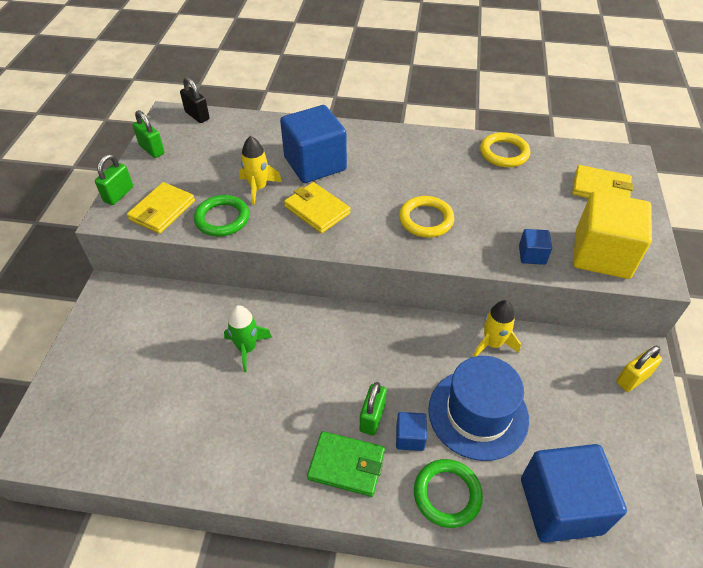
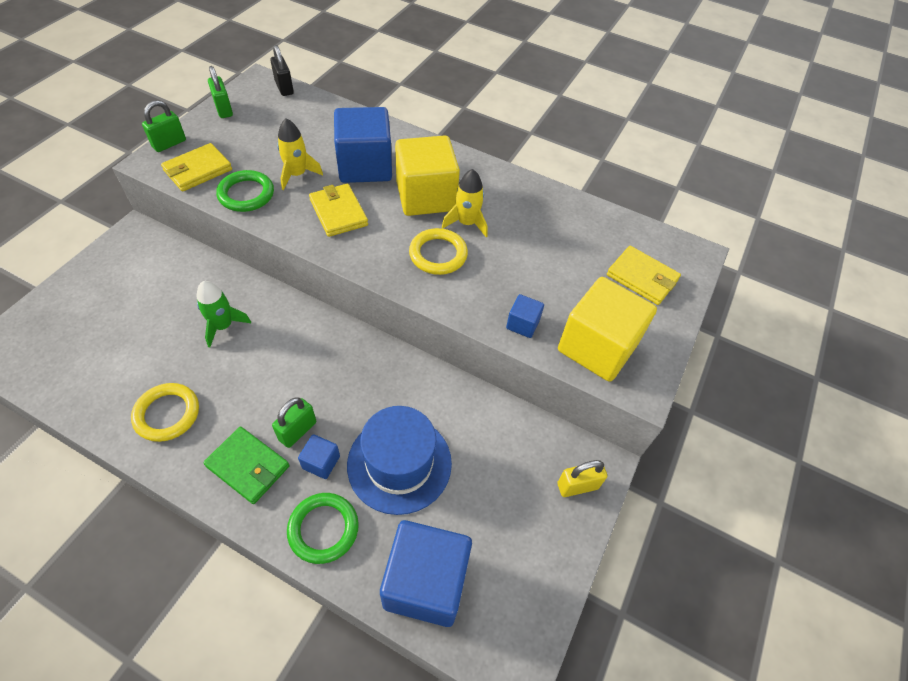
camera: 15 degrees right, 5 degrees up
(384, 174) = (426, 196): none -> yellow cube
(492, 343) = (455, 400): yellow rocket -> yellow rocket (466, 223)
(504, 153) = (562, 210): yellow ring -> yellow ring (167, 414)

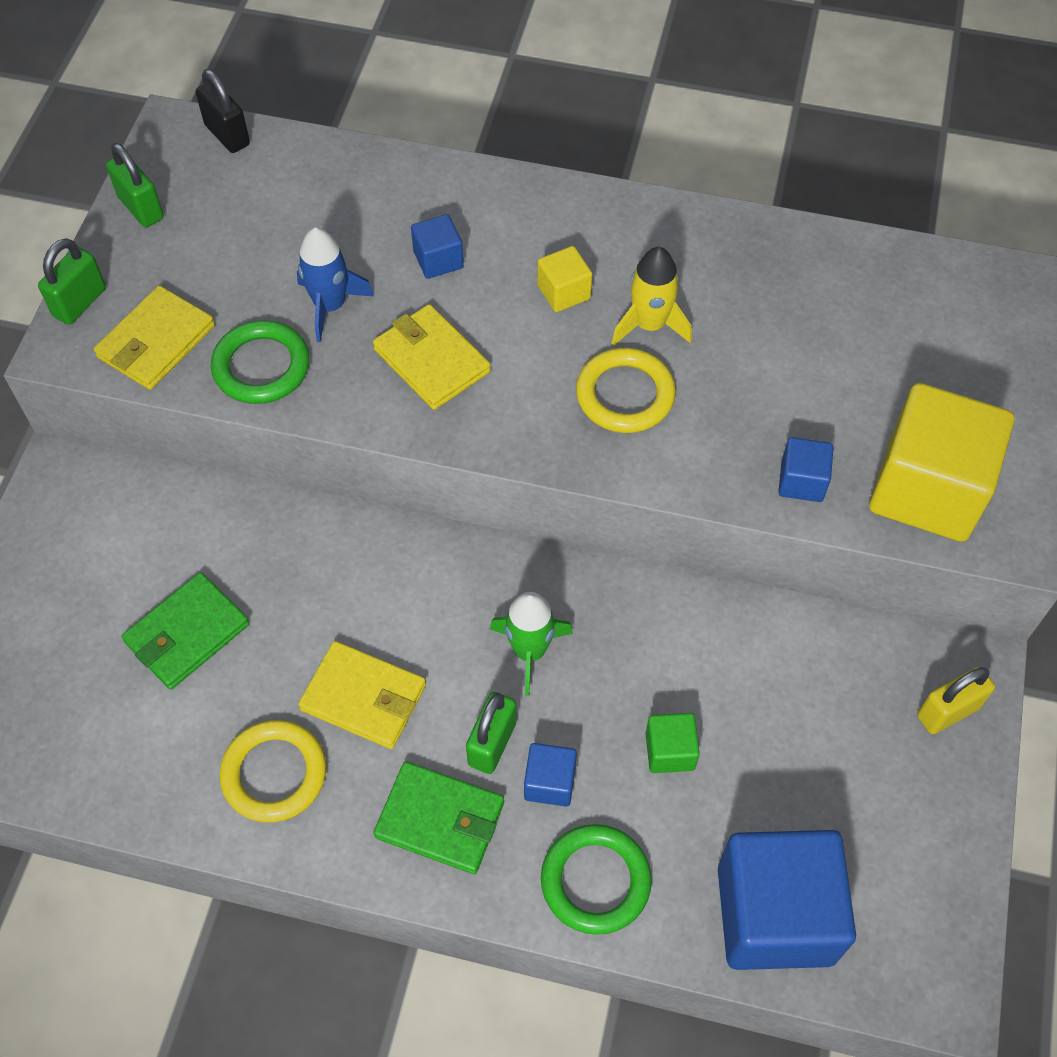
camera: 10 degrees left, 5 degrees up
(158, 327) = (187, 634): none -> green wallet
(223, 326) = (294, 603): green rocket -> green rocket (529, 651)
(297, 174) = (330, 306): yellow rocket -> blue rocket
(365, 166) = (438, 260): blue cube -> blue cube, size x0.45
(399, 463) = (670, 751): blue hat -> green cube
(426, 196) = (564, 292): yellow cube -> yellow cube, size x0.45
(642, 277) = (960, 351): yellow wallet -> yellow wallet (364, 697)

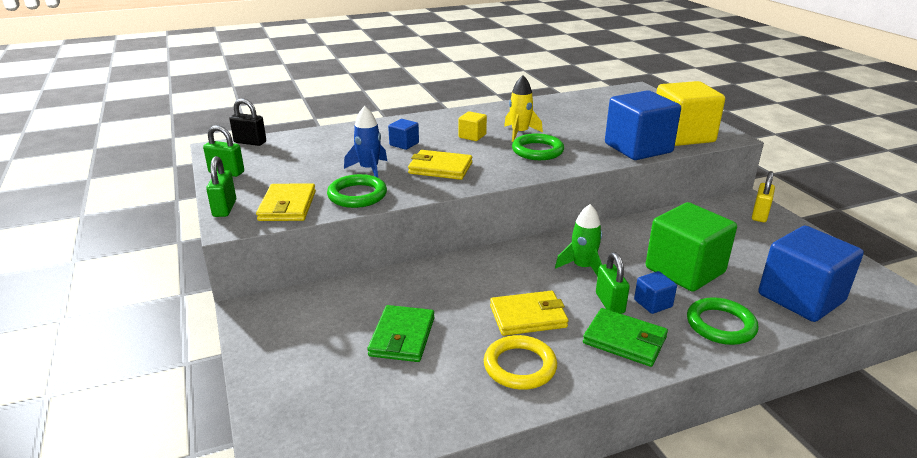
camera: 35 degrees left, 30 degrees down
(440, 820) = (625, 340): green wallet -> green wallet turned 45 degrees clockwise
(625, 395) = (537, 151): yellow ring -> green ring
(670, 751) = (684, 270): green cube -> green cube, size x2.24
(801, 481) = (638, 148): blue cube -> blue cube, size x2.24

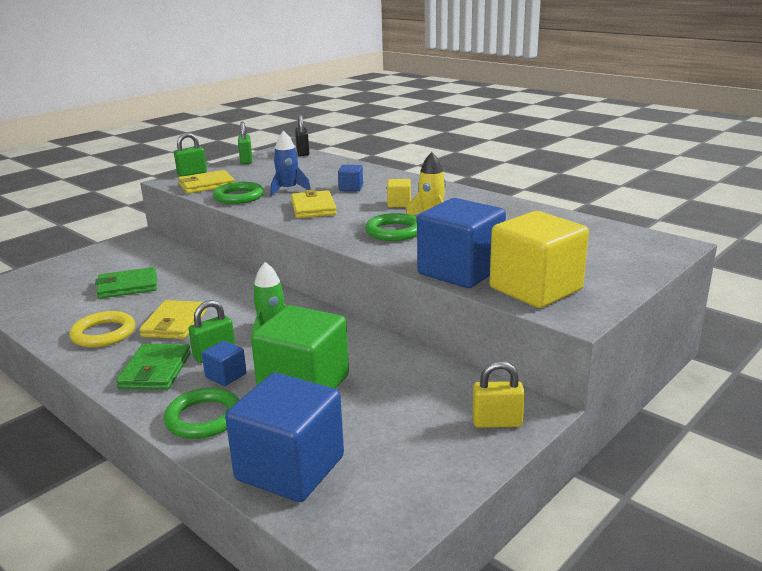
camera: 65 degrees right, 5 degrees down
(528, 316) = (175, 323): yellow wallet -> yellow wallet turned 45 degrees clockwise

